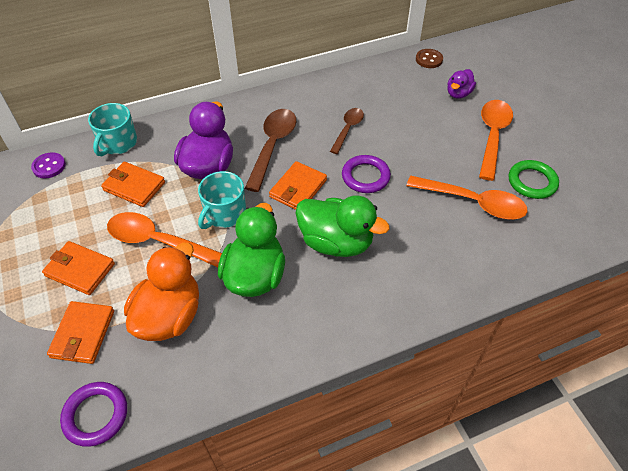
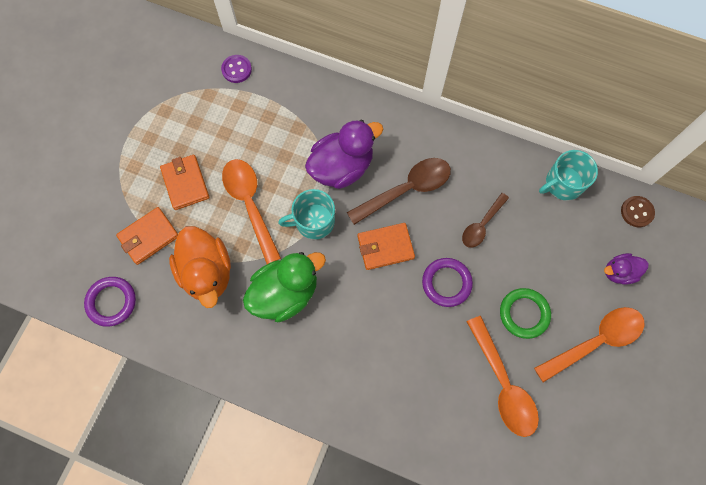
camera: 45 degrees right, 20 degrees up
(118, 143) = (299, 86): turquoise mug -> turquoise mug (563, 183)
(134, 186) = (276, 140): orange wallet -> none
(170, 316) = (207, 272): orange duck -> orange duck turned 90 degrees clockwise
(336, 242) = (364, 319): green duck -> none
(348, 129) = (481, 225): brown spoon -> brown spoon turned 150 degrees clockwise
(532, 182) = (574, 413): green ring -> green ring (524, 314)

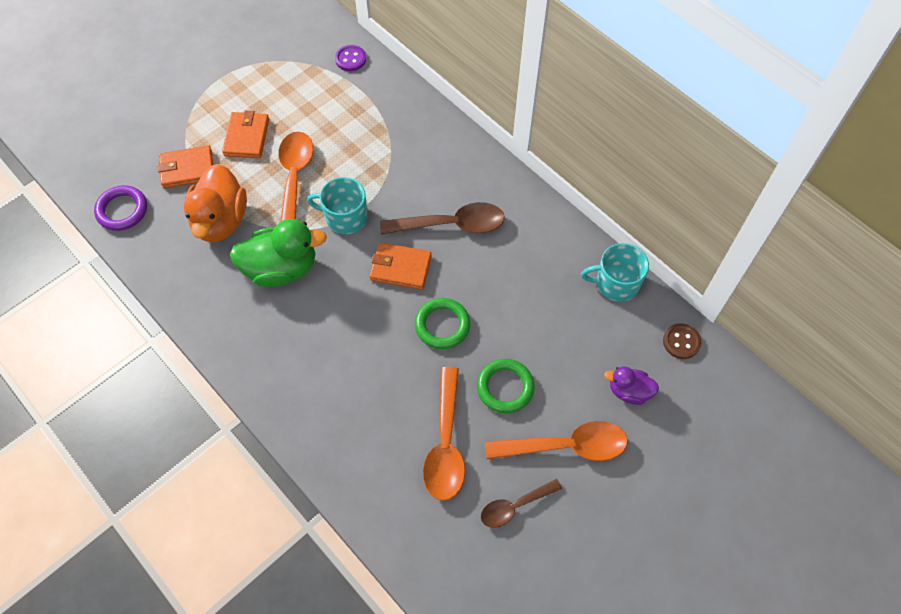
camera: 25 degrees right, 10 degrees down
(342, 167) = (400, 180): purple duck -> none
(446, 283) = (442, 325): purple ring -> green ring
(481, 225) = (508, 287): brown spoon -> brown spoon (514, 506)

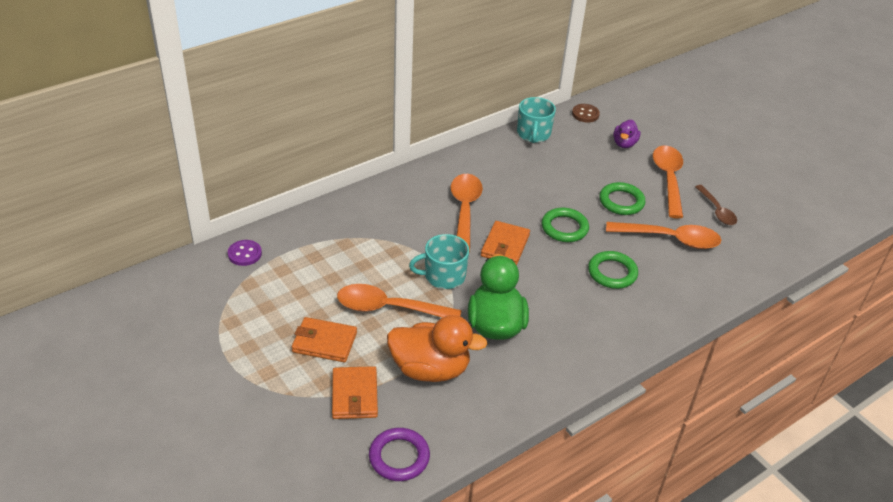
camera: 85 degrees left, 20 degrees down
(345, 217) = (443, 276): turquoise mug -> turquoise mug turned 60 degrees clockwise
(374, 377) = (612, 273): none -> green ring
(451, 225) = (464, 210): brown spoon -> orange spoon

